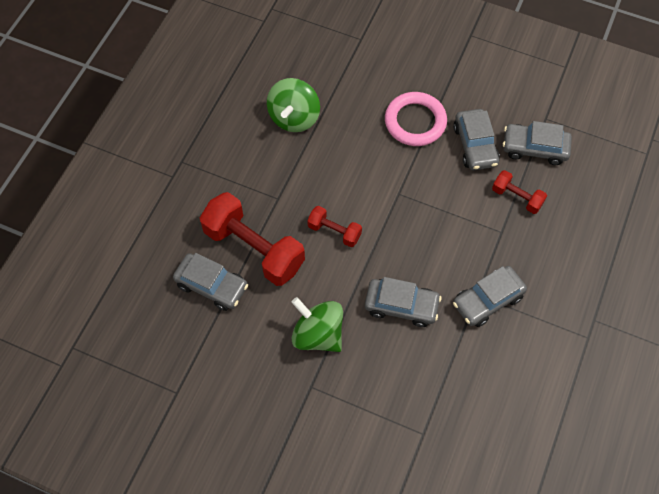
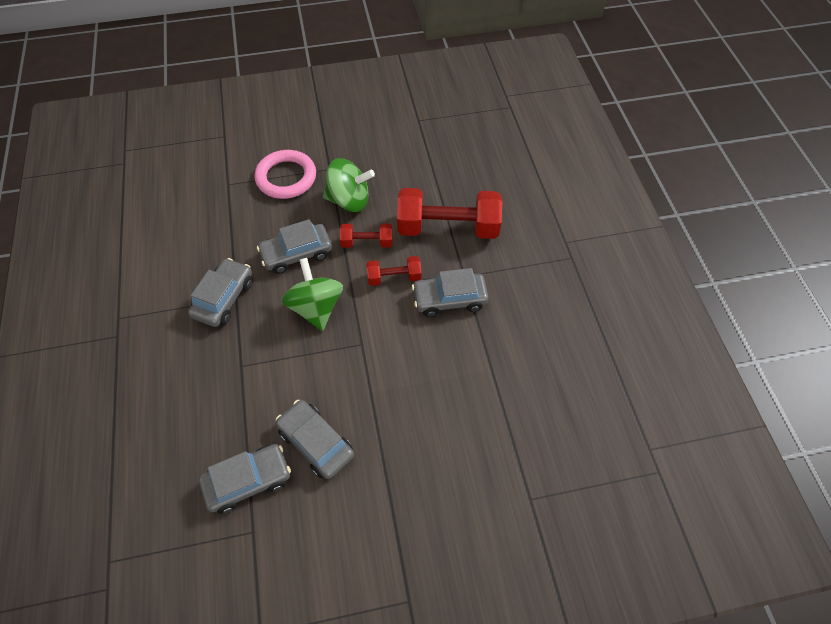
camera: 145 degrees right, 5 degrees down
(212, 285) = (455, 187): grey car -> grey car (449, 299)
(294, 117) = (516, 357): green spinning top -> green spinning top (316, 307)
(415, 122) = (396, 430): pink ring -> pink ring (286, 177)
(517, 197) = (241, 410): red dumbbell -> red dumbbell (367, 242)

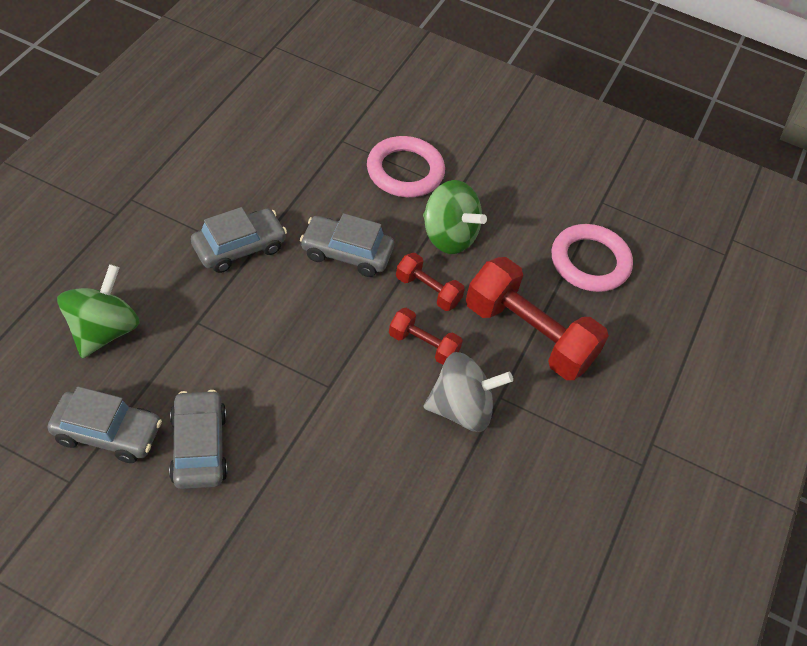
camera: 30 degrees right, 5 degrees down
(316, 307) = (317, 319): green spinning top -> green spinning top (103, 331)
(443, 160) = (590, 262): none -> pink ring
(449, 299) = (461, 409): grey car -> grey spinning top

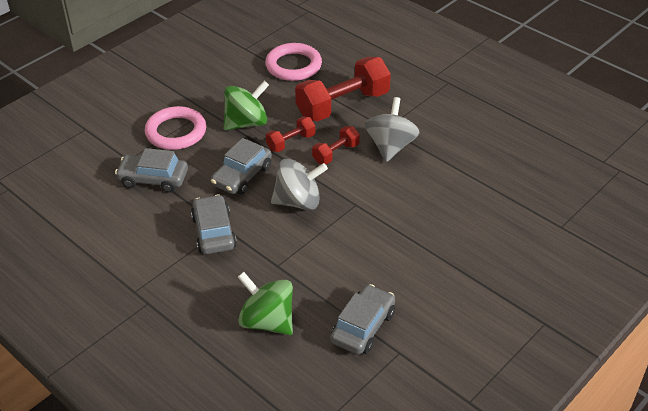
camera: 65 degrees left, 10 degrees down
(199, 447) = (387, 277): grey car -> grey car (153, 179)
(316, 321) = (298, 201): none -> grey spinning top

